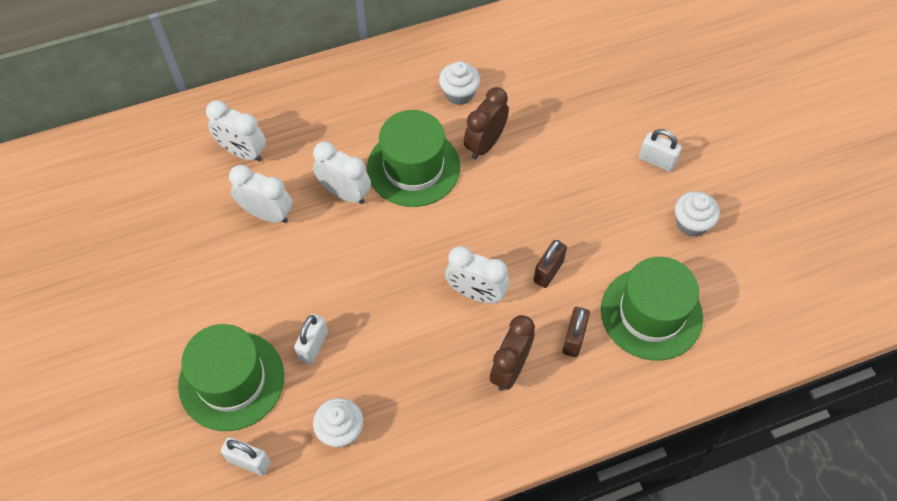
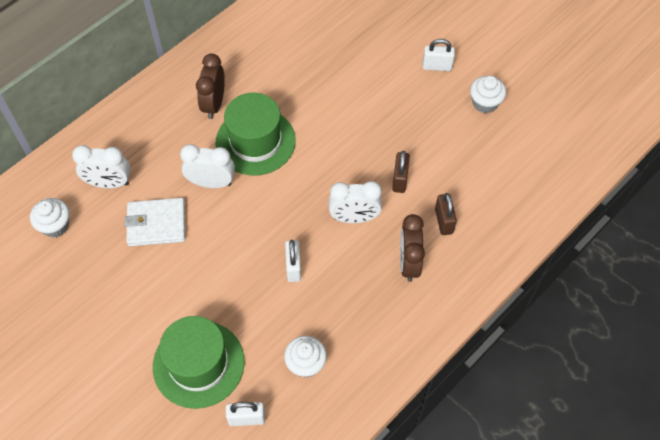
camera: 25 degrees left, 0 degrees up
(267, 214) = (156, 224): white clock -> white wallet
(313, 346) = (250, 309): white padlock -> white padlock (293, 267)
(459, 93) = (261, 71): white cupcake -> white cupcake (55, 225)
(485, 144) = (302, 102): brown clock -> brown clock (214, 104)
(651, 313) = (489, 180): green hat -> none

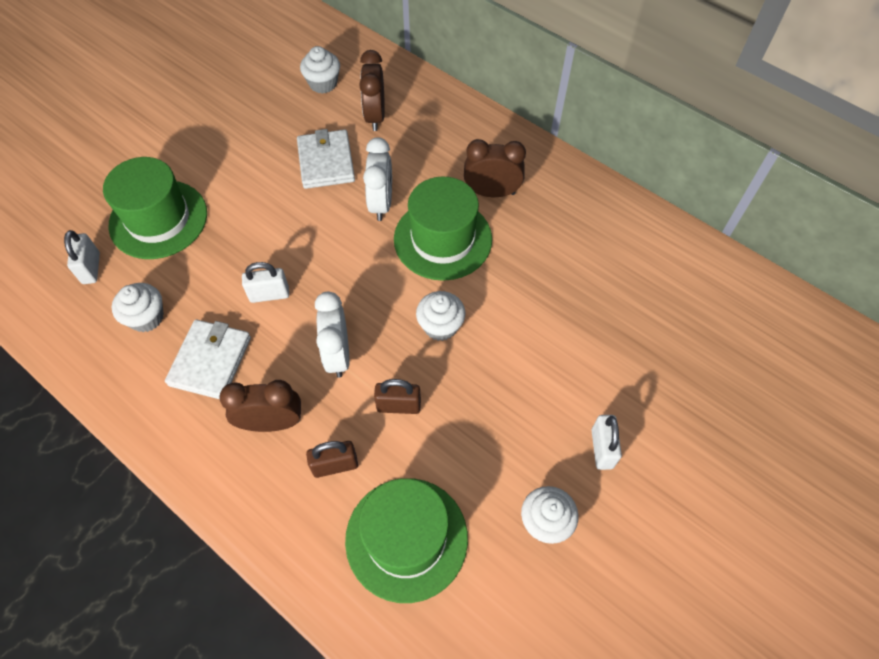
camera: 85 degrees right, 0 degrees up
(109, 183) = (375, 116): white clock -> brown clock
(335, 149) = (440, 326): none -> white cupcake
(352, 309) = (210, 361): none -> white wallet
(495, 180) = (406, 538): none -> green hat

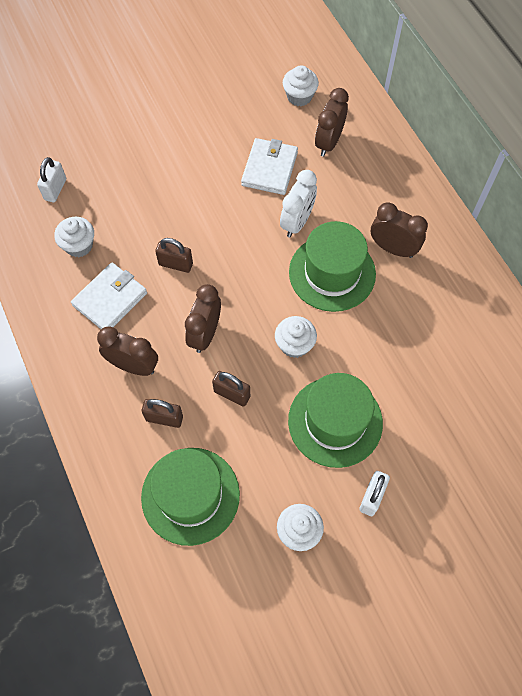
camera: 25 degrees right, 5 degrees up
(158, 219) = (120, 168): green hat -> green hat (335, 421)
(269, 294) = (175, 264): white padlock -> brown padlock
(338, 354) = (205, 334): white clock -> brown clock

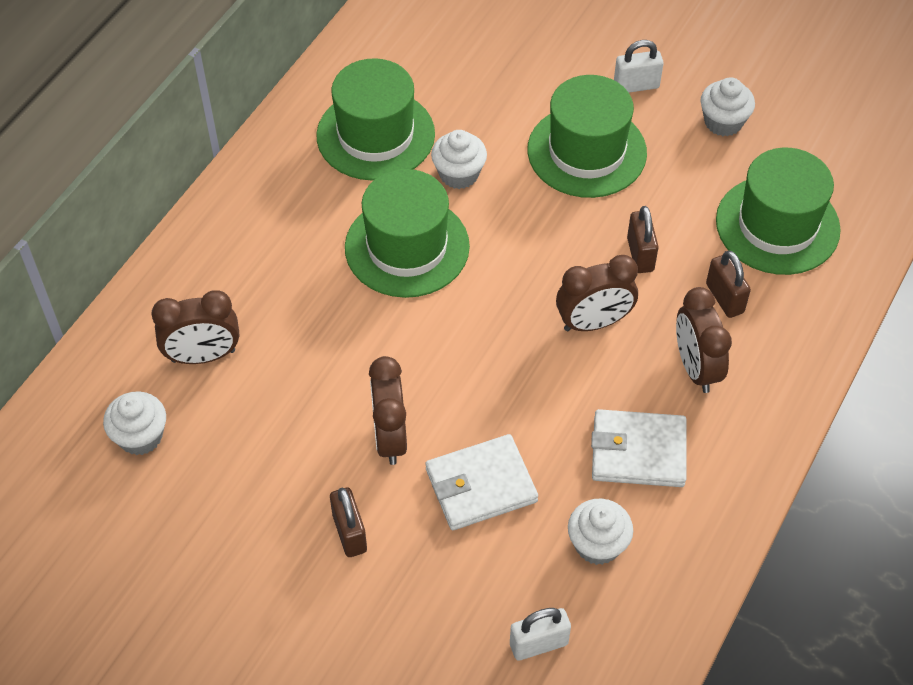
camera: 125 degrees left, 10 degrees down
(175, 264) = (529, 413): brown padlock -> brown padlock (349, 533)
(269, 169) = (299, 398): white wallet -> white wallet (481, 485)
(294, 344) = (531, 232): white cupcake -> white cupcake (459, 174)
(297, 222) = (361, 320): white clock -> none
(393, 248) = (324, 207): brown clock -> brown clock (390, 437)
(433, 307) = (375, 135): none -> green hat

